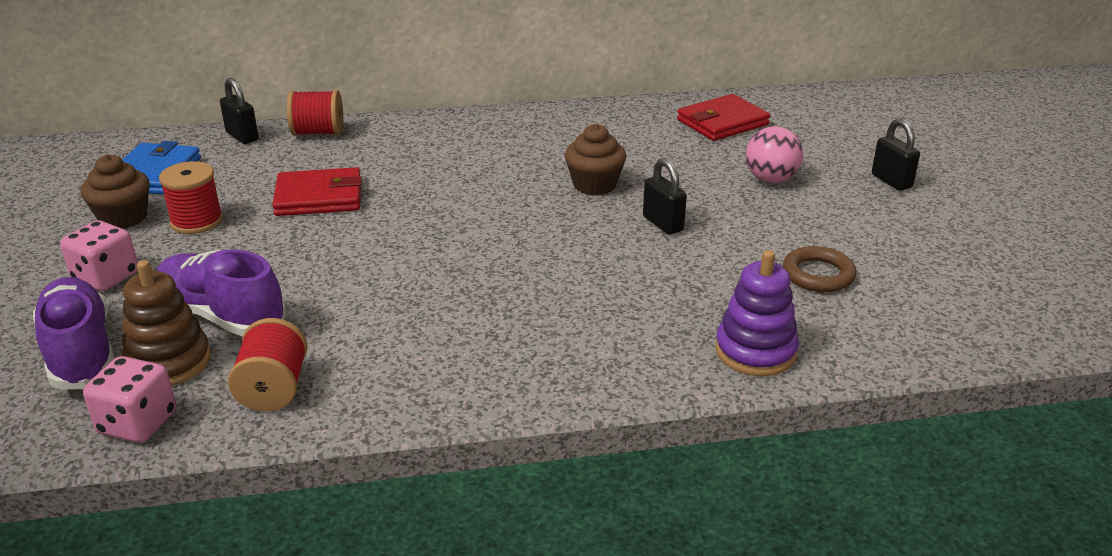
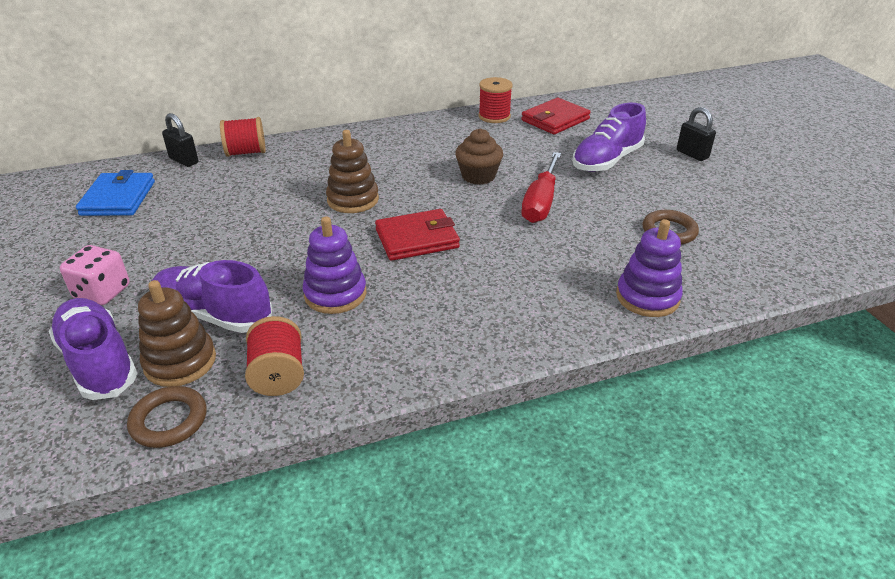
camera: 10 degrees left, 5 degrees up
(123, 218) = (102, 238): brown cupcake -> none
(137, 423) = (169, 420): pink dice -> brown ring
(196, 221) = (167, 235): red spool -> red spool (494, 116)
(319, 197) = (264, 206): red wallet -> red wallet (417, 239)
(369, 307) = (335, 294): none -> purple stacking toy
(427, 199) = (353, 200): none -> brown stacking toy
(663, 223) = (541, 202): black padlock -> red screwdriver
(770, 179) = (606, 160): pink ball -> purple shoe

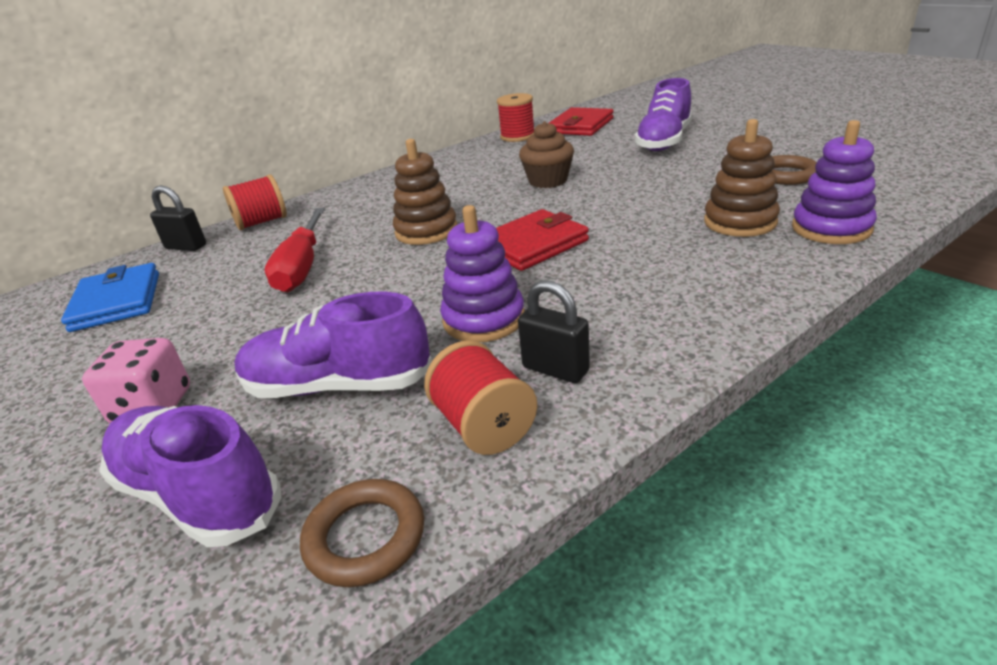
camera: 15 degrees left, 5 degrees down
(180, 362) = (328, 454): brown stacking toy -> brown stacking toy (740, 222)
(541, 202) = (635, 185): red screwdriver -> red screwdriver (302, 267)
(692, 154) = (737, 120): black padlock -> black padlock (555, 369)

